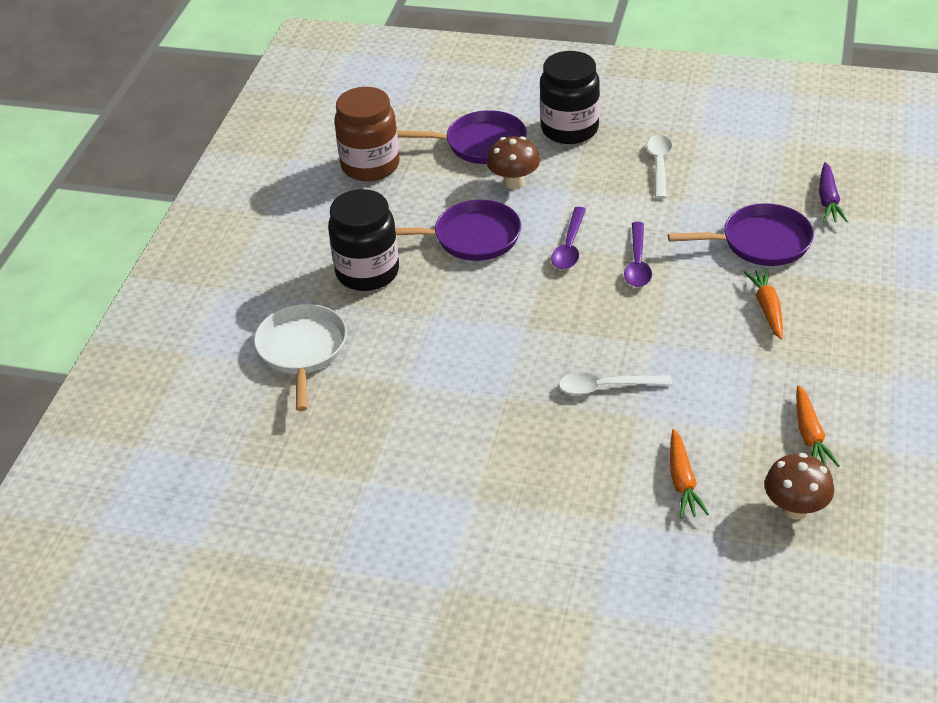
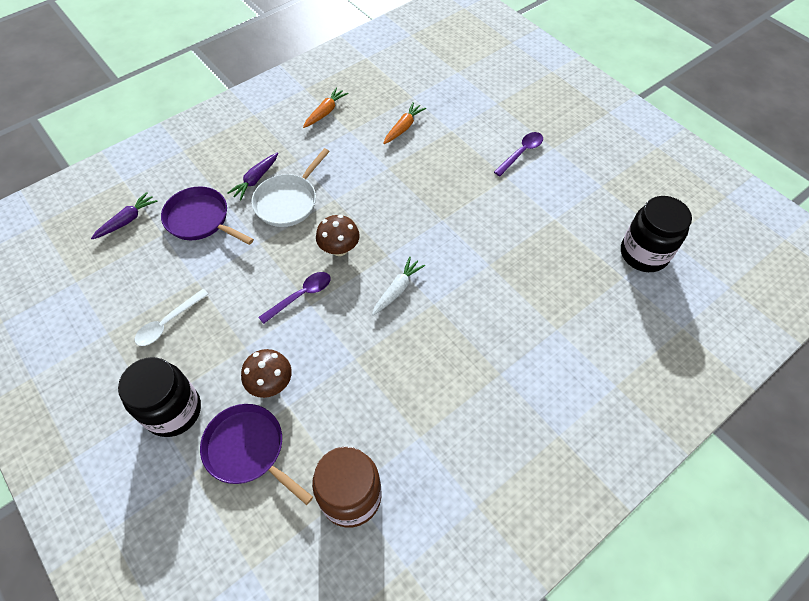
camera: 145 degrees left, 15 degrees up
(302, 350) = (535, 332): white pan -> white pan (288, 201)
(367, 272) = (445, 371): black jar -> black jar (643, 254)
(472, 237) = (350, 351): purple pan -> none
(480, 304) = (397, 290): none -> white carrot
(606, 387) = (385, 191): white spoon -> none
(637, 263) = (279, 254): purple spoon -> purple spoon (521, 153)
(767, 308) = (255, 180): orange carrot -> purple carrot
(795, 508) = (372, 91): brown mushroom -> brown mushroom (339, 249)

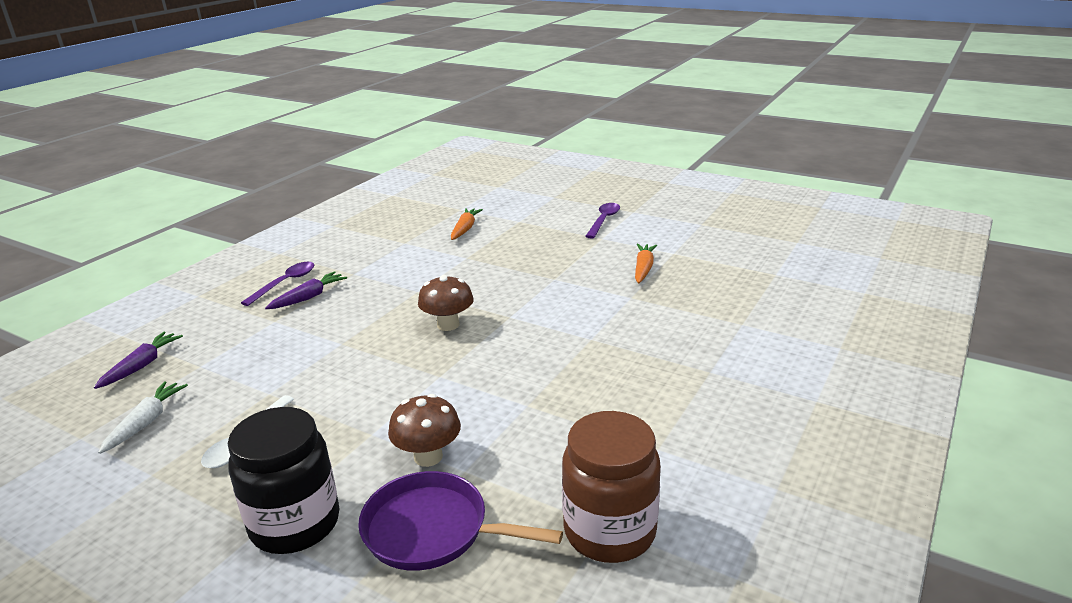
camera: 20 degrees left, 30 degrees down
(200, 219) = (250, 342): purple pan -> none
(255, 180) = (308, 297): purple carrot -> purple carrot turned 150 degrees counterclockwise
(288, 201) = (360, 304): white pan -> none
(301, 296) = (422, 372): purple spoon -> purple spoon (285, 283)
(325, 112) = (368, 236): orange carrot -> orange carrot (643, 269)
(397, 290) = (540, 338): white carrot -> white carrot (146, 422)
(643, 254) = (781, 255): black jar -> none

